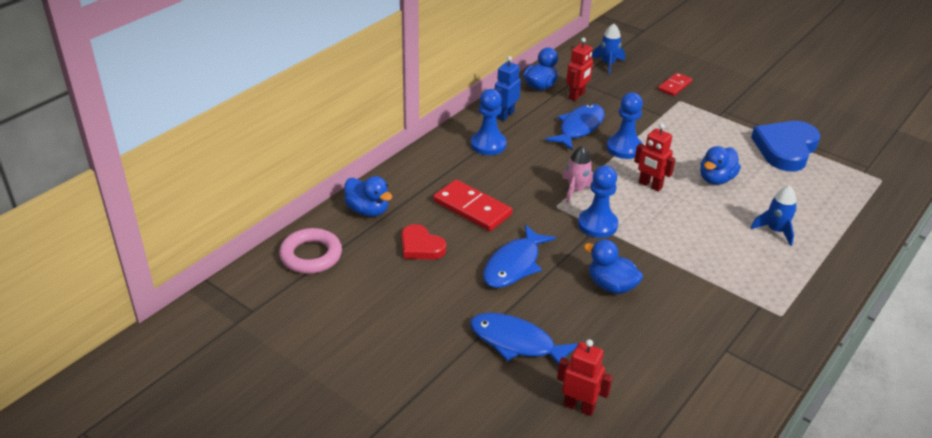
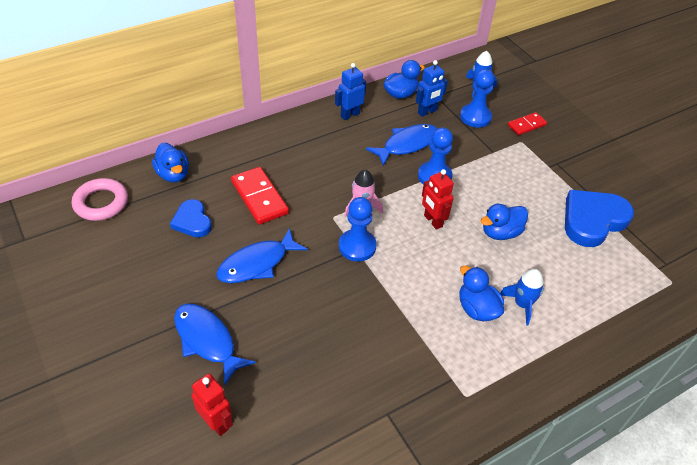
camera: 20 degrees right, 10 degrees up
(421, 246) = (192, 221): red heart -> blue heart
(488, 145) = (315, 140): blue pawn -> blue pawn (475, 117)
(577, 96) = (427, 112): red robot -> blue robot
(611, 286) = (327, 312): blue duck -> blue duck (477, 309)

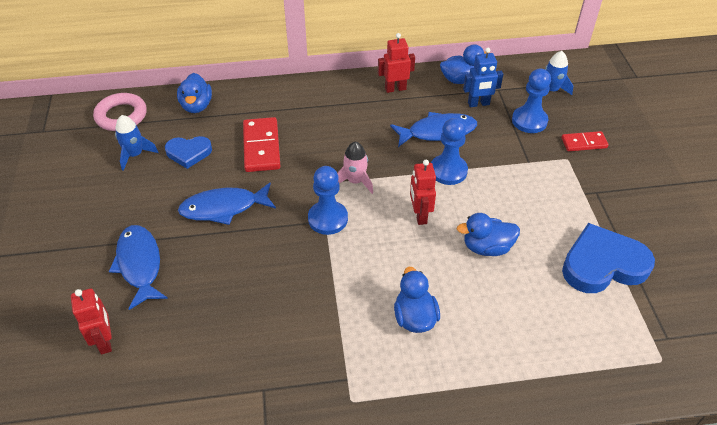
camera: 25 degrees right, 0 degrees up
(192, 221) = (188, 153): blue heart -> blue heart turned 90 degrees counterclockwise
(350, 115) = (395, 88): blue robot -> red robot
(522, 304) = (467, 328): blue rocket -> blue rocket (135, 155)

